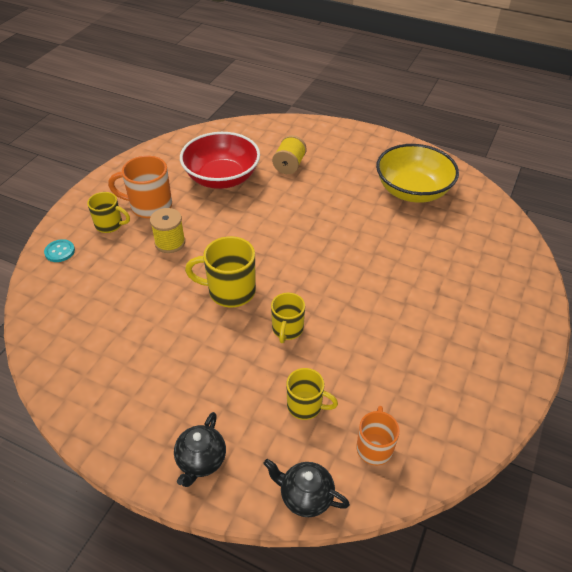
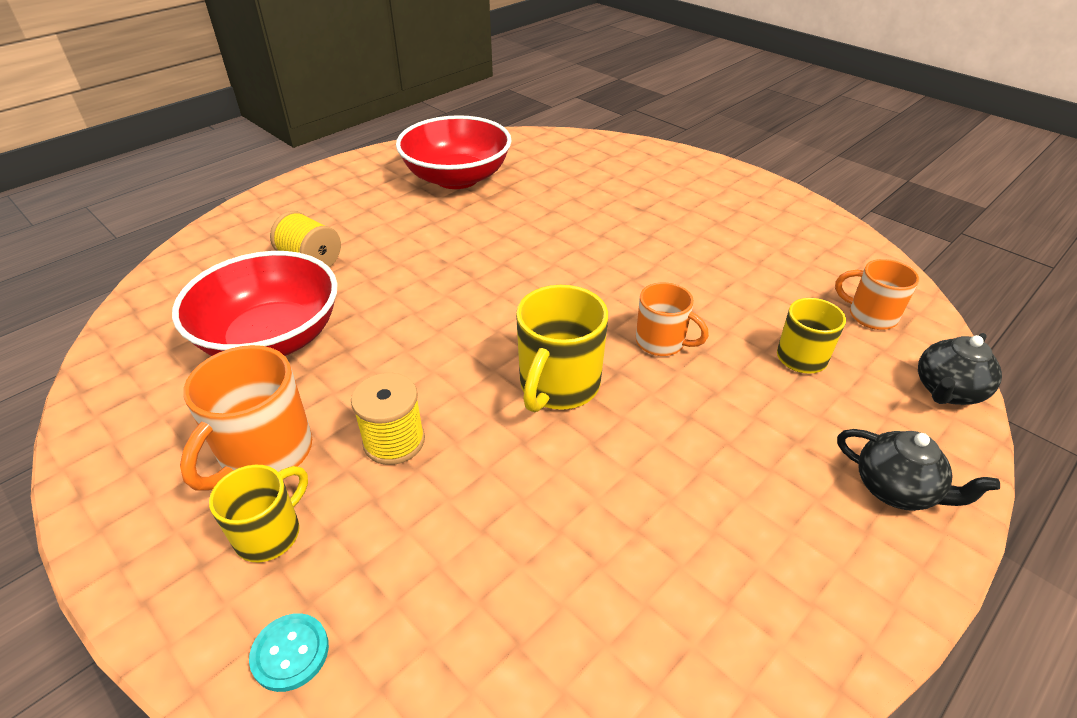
camera: 70 degrees left, 5 degrees down
(287, 329) = (661, 342): yellow mug -> orange mug
(412, 191) = (457, 178): yellow bowl -> red bowl

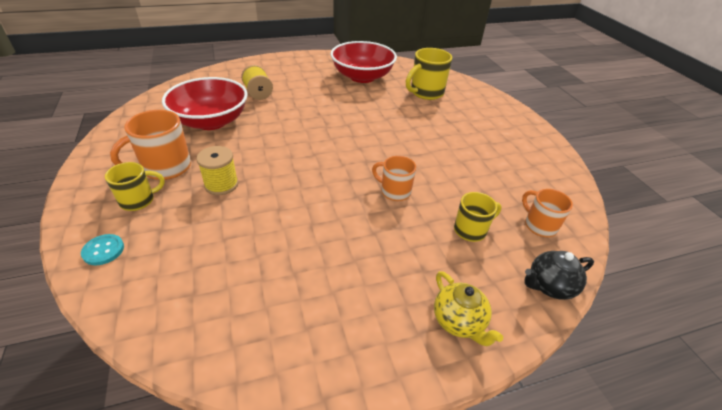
camera: 25 degrees right, 0 degrees up
(558, 386) = (319, 191): yellow mug -> yellow mug (426, 93)
(661, 342) = (394, 191): orange mug -> orange mug turned 150 degrees clockwise
(895, 489) = (459, 321): black teapot -> yellow teapot

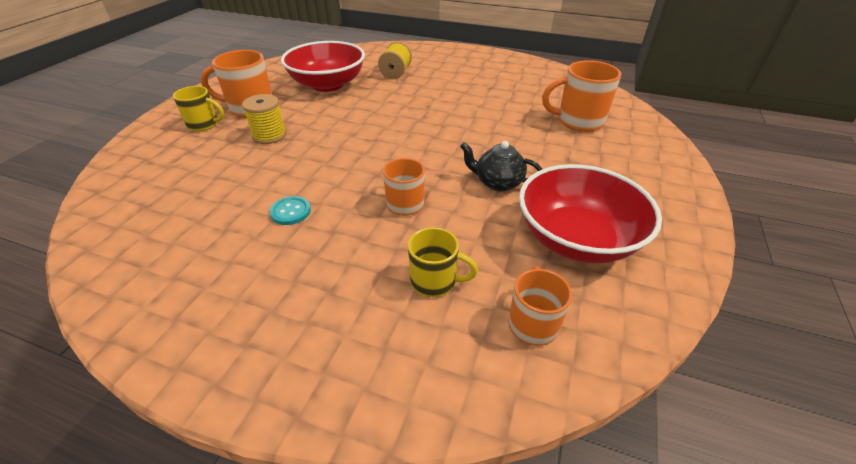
camera: 40 degrees right, 0 degrees up
(103, 250) = (142, 149): turquoise button -> turquoise button (290, 212)
(362, 77) = (520, 85): red bowl -> red bowl (576, 239)
(426, 93) = (578, 121): yellow mug -> orange mug
(459, 321) = (294, 360): yellow teapot -> none
(549, 286) = (447, 397): black teapot -> black teapot (498, 183)

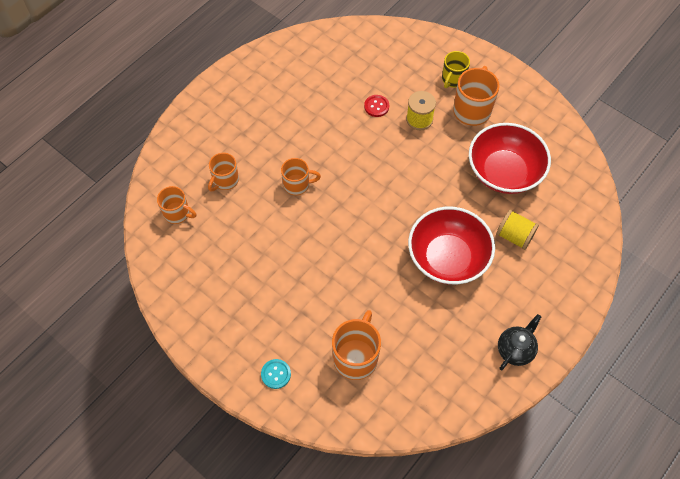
camera: 110 degrees right, 20 degrees up
(252, 168) = (376, 106): none -> red button
(290, 212) = (316, 123): turquoise button -> turquoise button (276, 374)
(435, 281) = (225, 180): yellow mug -> orange mug
(498, 183) = (295, 249): black teapot -> black teapot (515, 349)
(576, 239) = (221, 267): red bowl -> red bowl (447, 257)

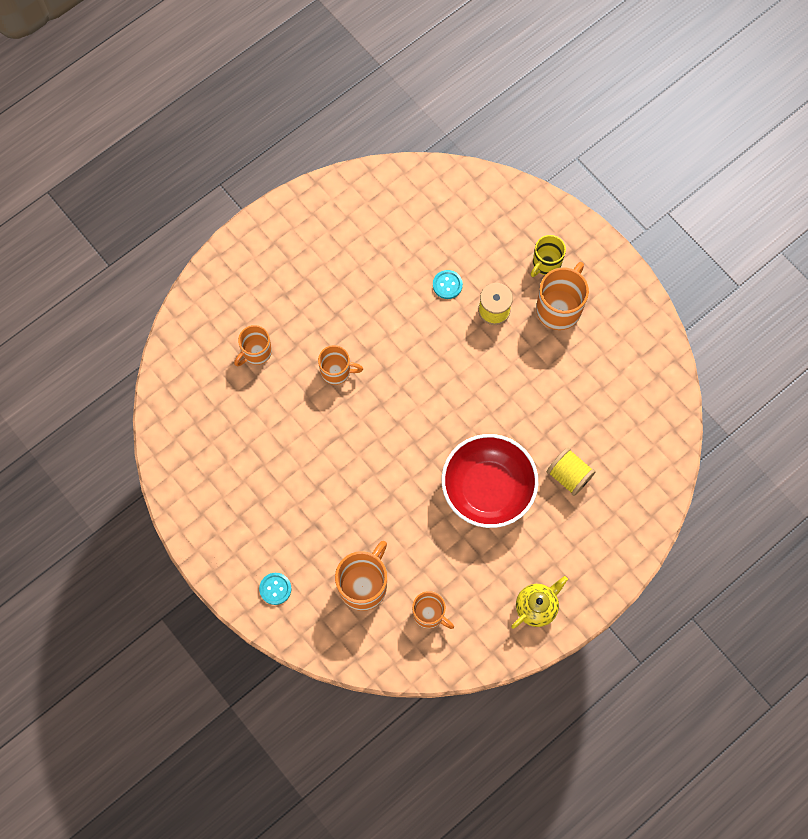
camera: 10 degrees right, 10 degrees up
(177, 213) = (197, 384): orange mug -> orange mug (429, 614)
(376, 106) = (447, 285): red button -> turquoise button
(504, 172) = (577, 394): red bowl -> none
(515, 349) = (536, 606): black teapot -> yellow teapot

